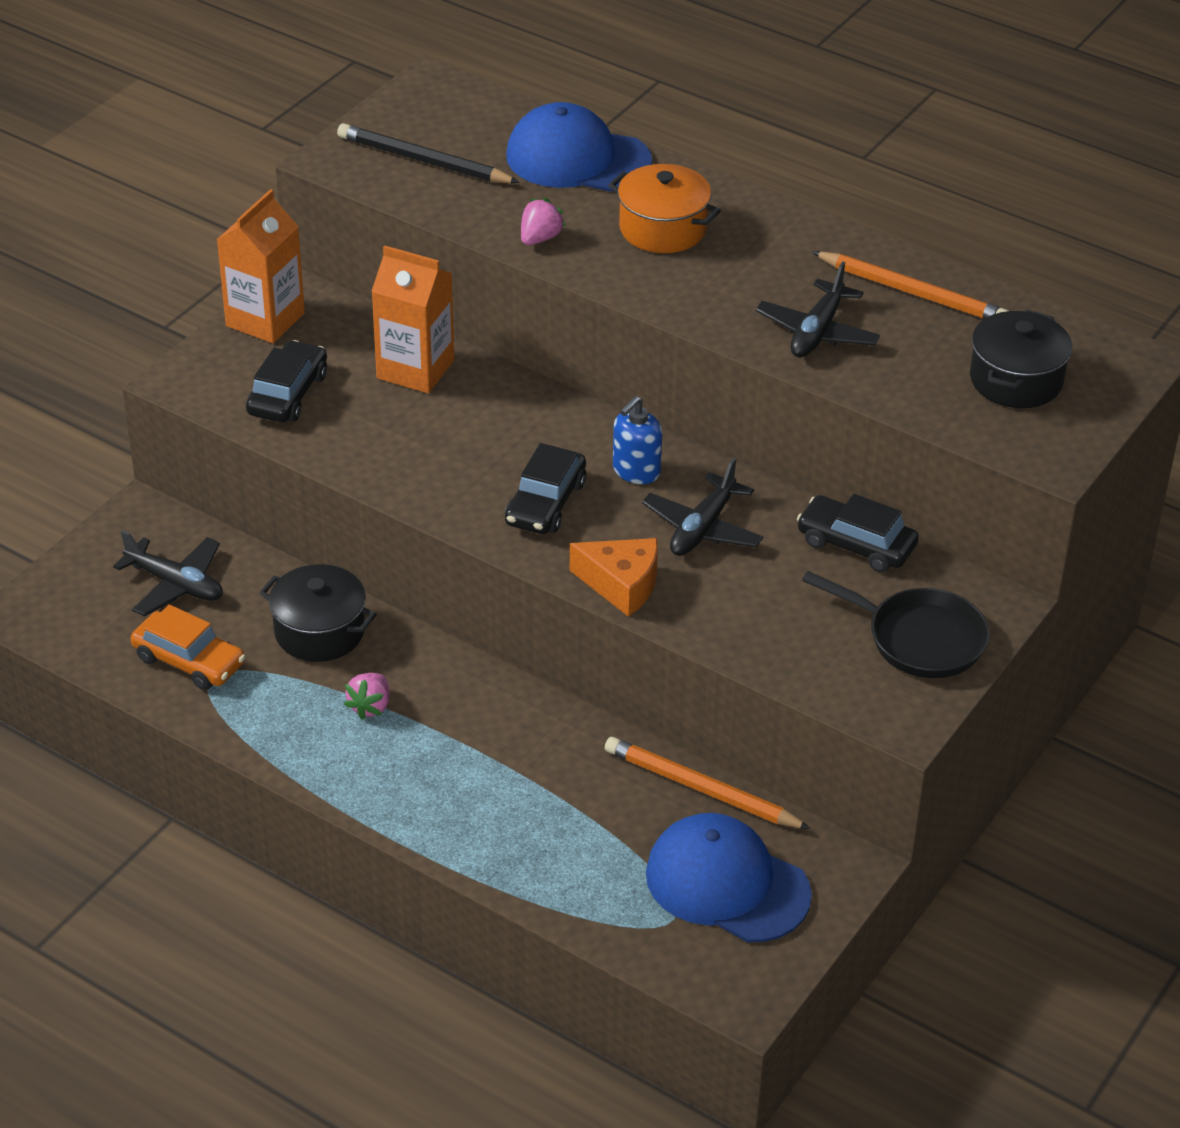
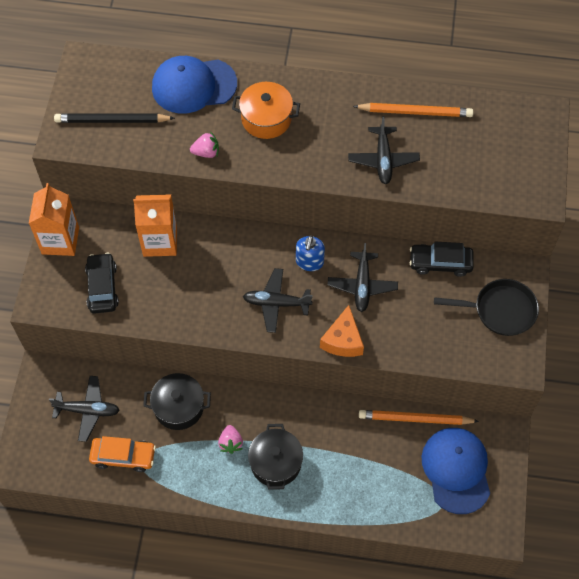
camera: 25 degrees left, 20 degrees up
(540, 238) = (206, 152): pink strawberry -> pink strawberry turned 75 degrees clockwise
(545, 503) = (276, 303): black car -> black plane
(621, 585) = (343, 340): orange cheese -> orange cheese turned 105 degrees clockwise
(727, 884) = (456, 470): blue cap -> blue cap turned 75 degrees clockwise
(1016, 380) = (495, 152): black pot -> black pot (275, 463)

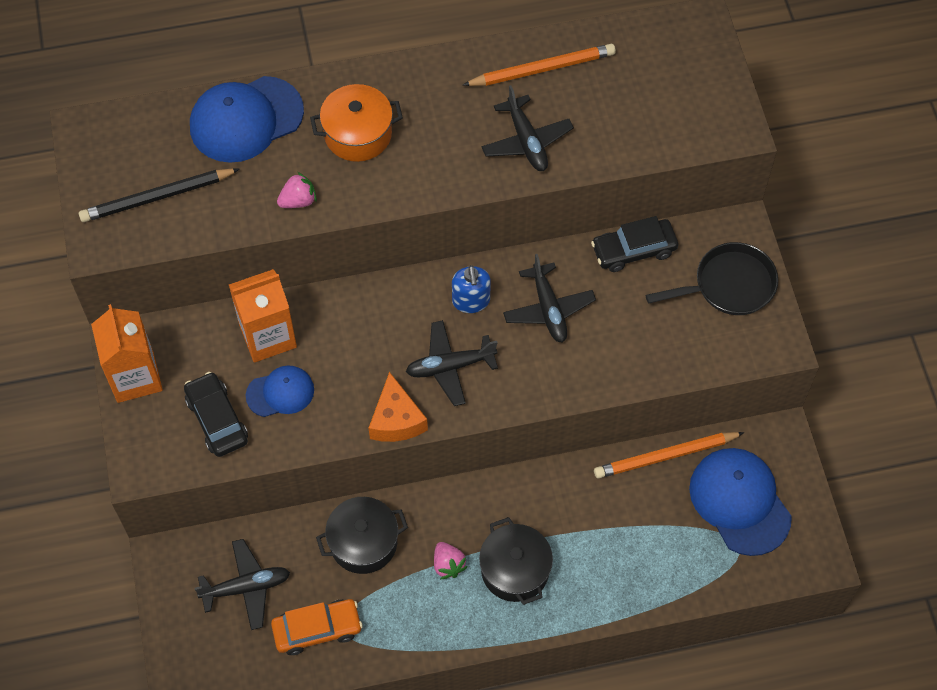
camera: 20 degrees left, 0 degrees up
(152, 283) = (280, 392): none -> blue cap
(343, 340) = (552, 385): orange cheese -> orange cheese (396, 420)

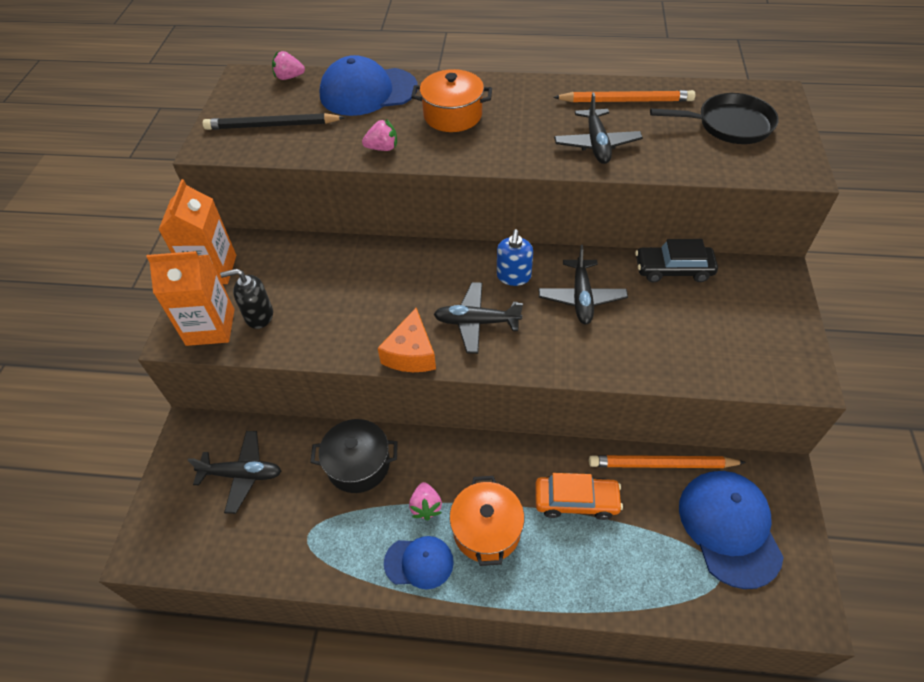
camera: 20 degrees right, 10 degrees down
(140, 117) = (289, 77): none -> pink strawberry
(217, 419) = (259, 316): black car -> black soap dispenser
(268, 336) = (332, 264): orange carton -> orange carton (210, 327)
(280, 392) = (321, 308): blue cap -> blue cap (419, 562)
(317, 629) = (284, 531): orange car -> orange car (576, 501)
(515, 570) = (486, 530): black pot -> orange pot
(729, 285) = (760, 316): black pan -> black pan (729, 125)

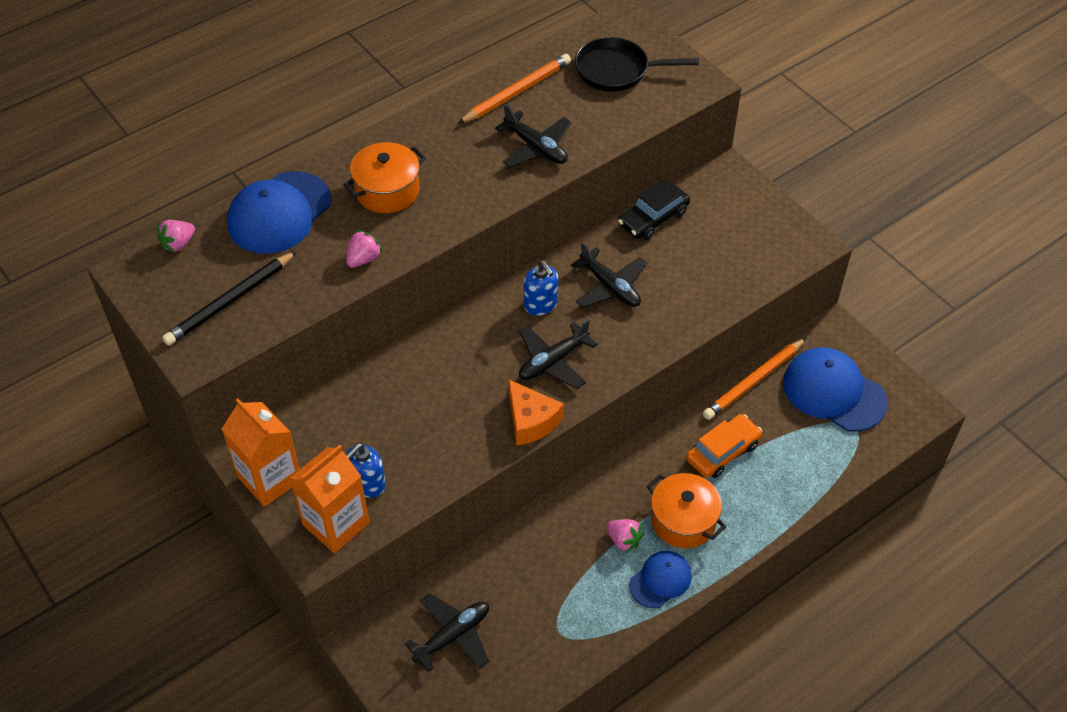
camera: 45 degrees left, 0 degrees up
(259, 316) = (367, 484): black soap dispenser -> blue soap dispenser
(358, 464) = (538, 553): black pot -> none
(729, 125) = (617, 70): black pan -> black pan turned 135 degrees counterclockwise

